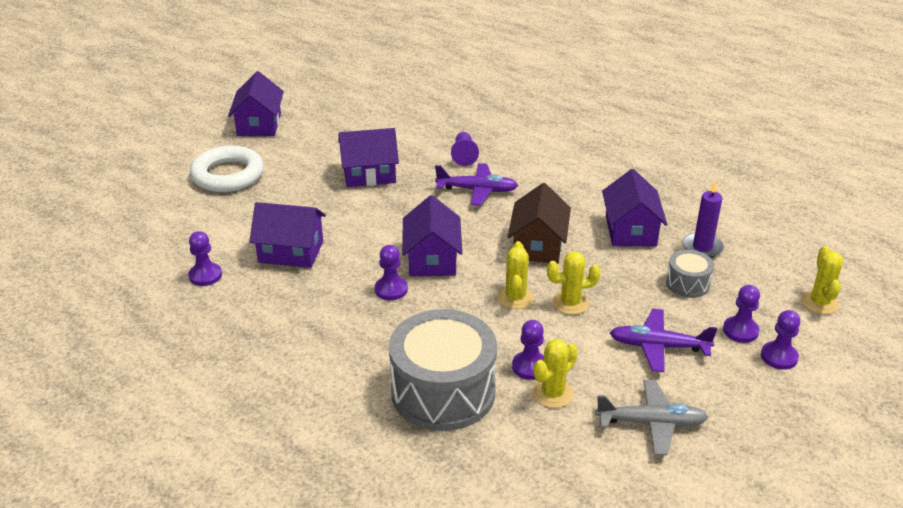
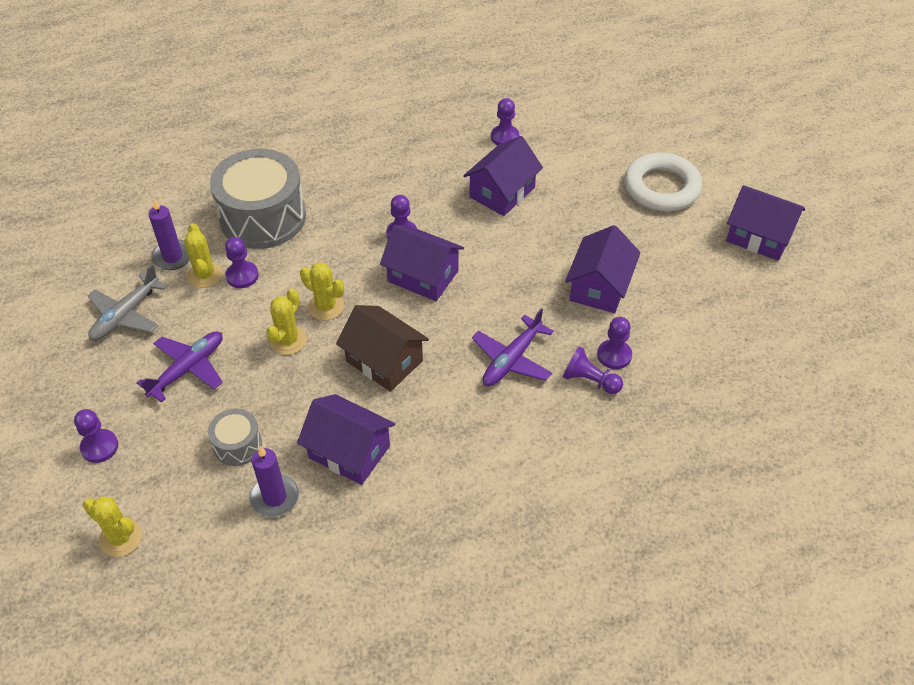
camera: 120 degrees right, 15 degrees up
(553, 432) = (173, 257): none -> purple candle
(740, 331) = (150, 441): purple pawn -> purple pawn (614, 355)

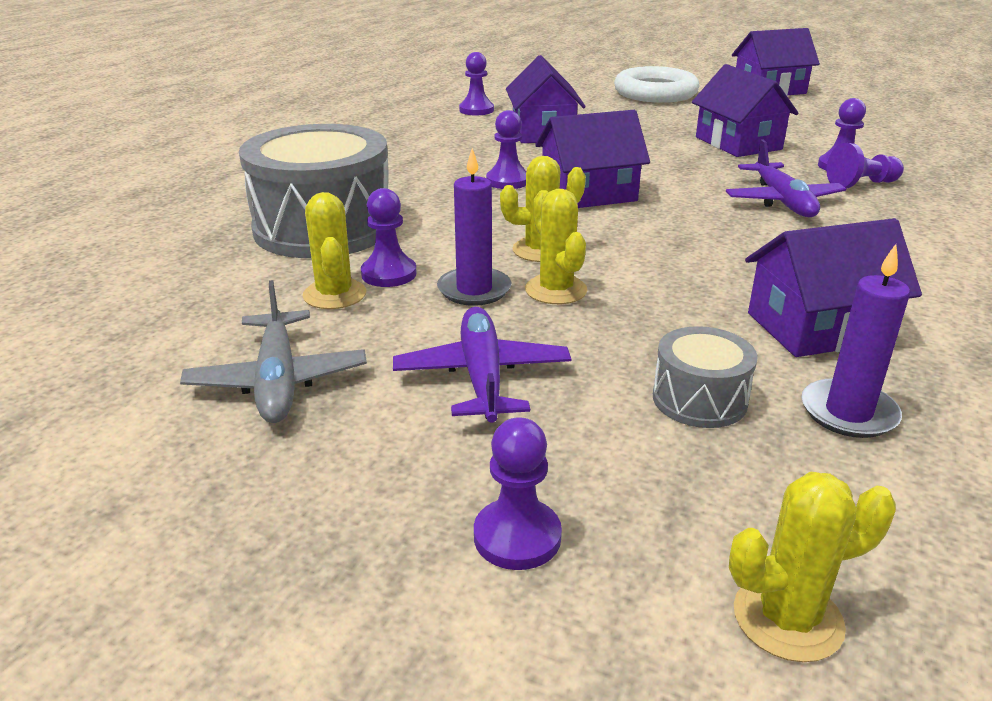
camera: 45 degrees left, 20 degrees down
(173, 257) = (253, 301): purple candle -> purple candle (474, 290)
(205, 275) = (334, 294): yellow cactus -> yellow cactus turned 45 degrees clockwise
(384, 361) = (686, 253): brown house -> none

